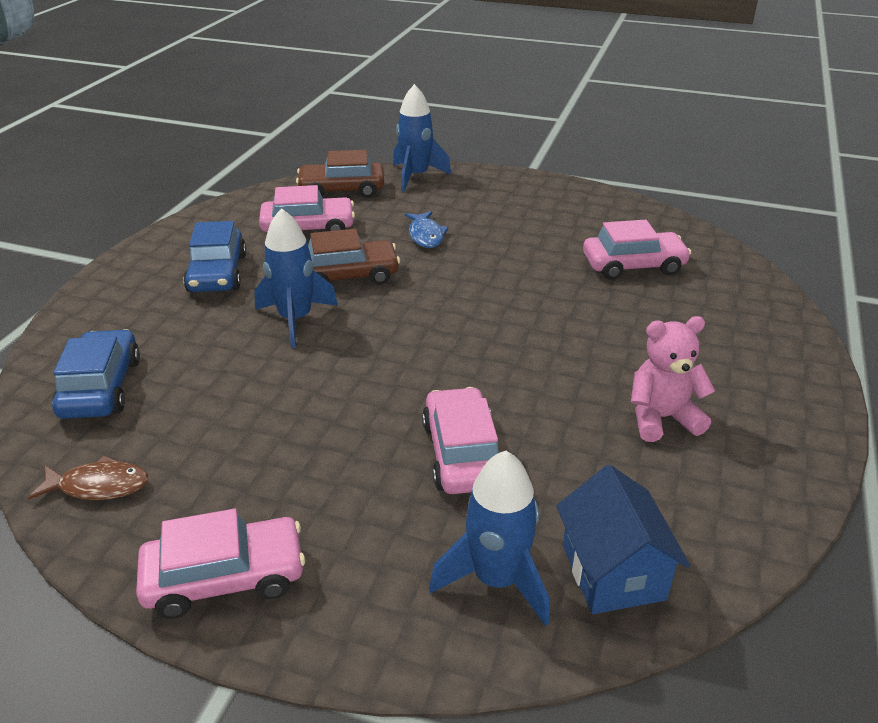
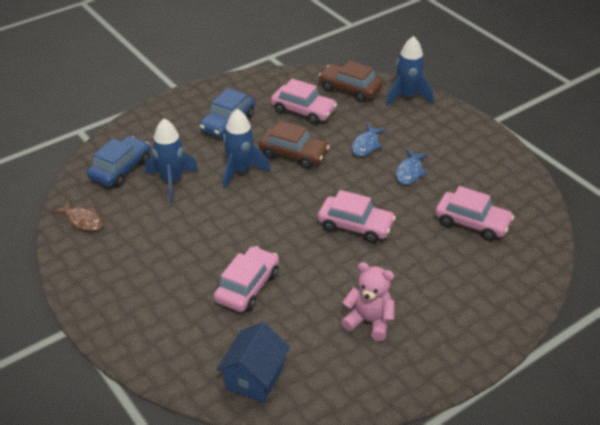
camera: 35 degrees right, 5 degrees up
(225, 577) = (97, 289): pink car -> pink car (355, 226)
(496, 580) = (201, 352): blue rocket -> blue rocket (171, 181)
(507, 243) = (410, 172): none -> blue fish

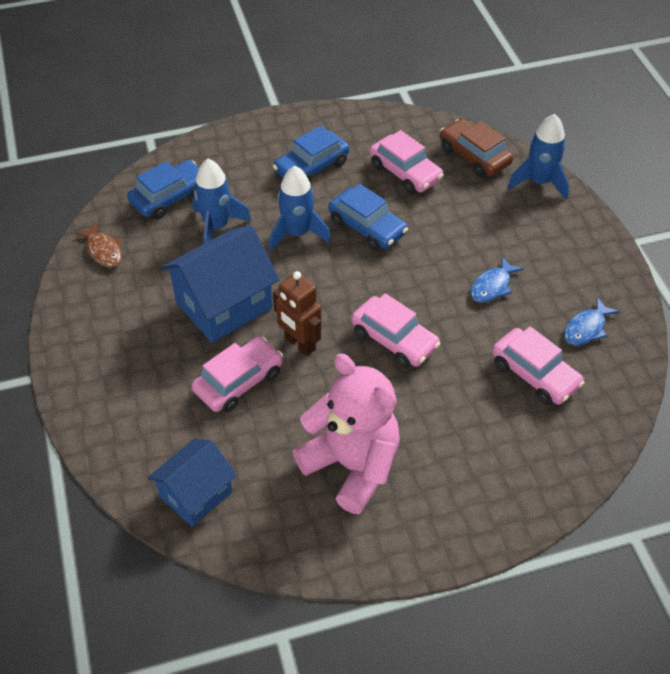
camera: 20 degrees right, 10 degrees up
(206, 235) = (224, 305): none -> blue house
(282, 247) = (299, 344): none -> brown robot
(293, 154) = (367, 227): brown car -> blue car
(366, 145) = (457, 236): blue fish -> blue fish (586, 328)
(369, 322) = (352, 465): pink teddy bear -> pink teddy bear, size x1.69

